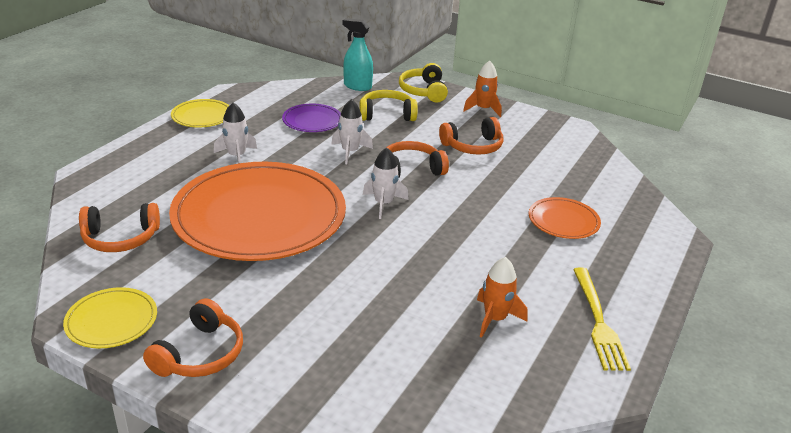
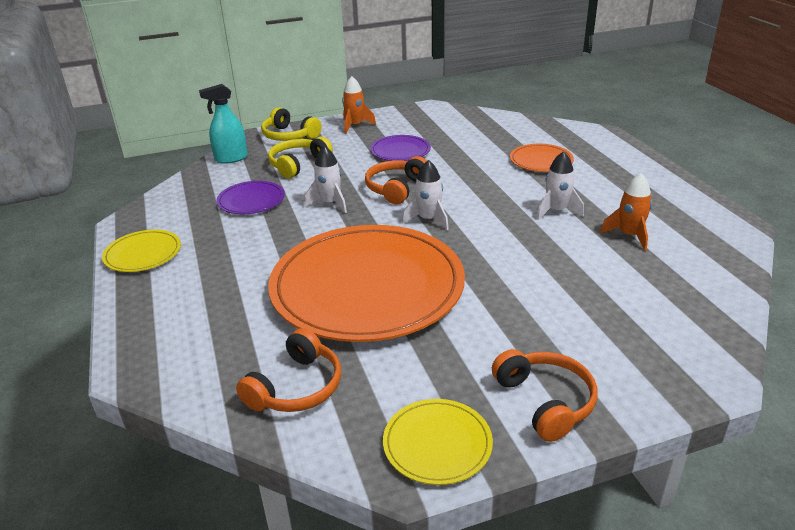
camera: 45 degrees left, 0 degrees up
(237, 156) = (249, 261): white rocket -> white rocket (556, 211)
(473, 146) = (400, 151): orange headphones -> purple plate
(599, 322) = (669, 199): yellow fork -> none

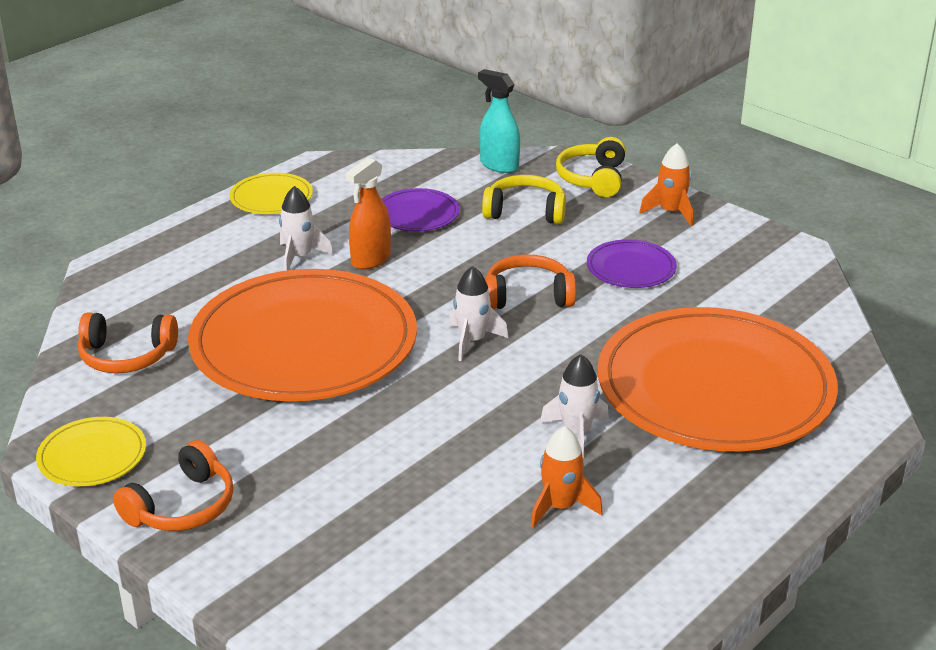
camera: 60 degrees right, 0 degrees up
(287, 232) = (370, 259): none -> orange spray bottle
(330, 203) = (453, 263): white rocket -> white rocket (299, 257)
(541, 161) = (714, 387): orange plate -> orange plate, size x2.34

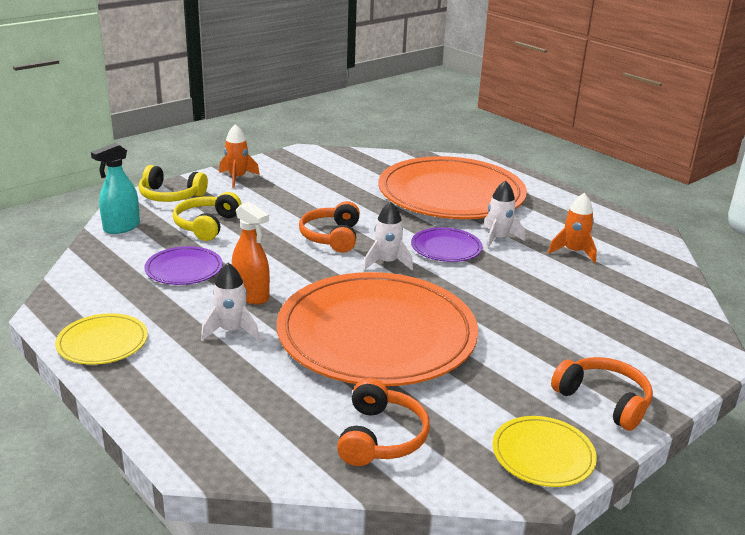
camera: 85 degrees left, 5 degrees down
(631, 268) = (307, 199): purple plate -> purple plate (446, 248)

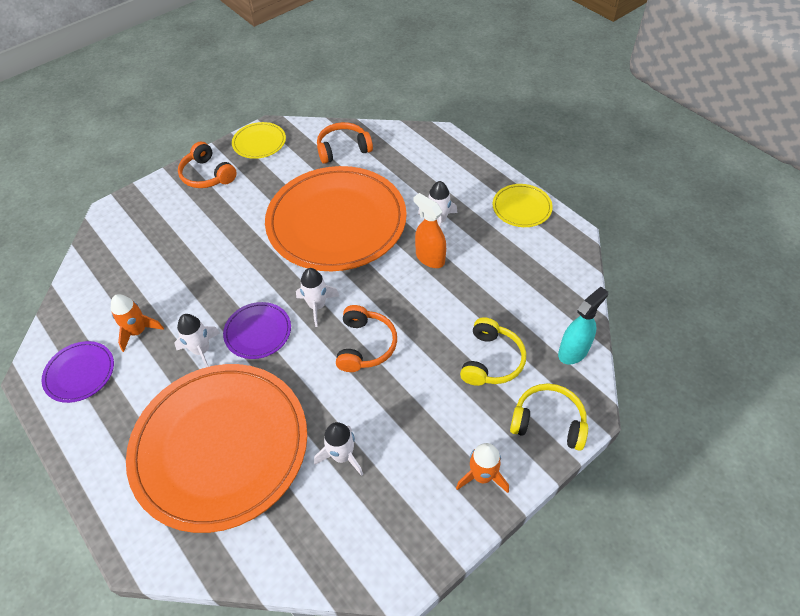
camera: 175 degrees left, 25 degrees up
(184, 269) = (492, 288): purple plate -> purple plate (80, 373)
(349, 188) = (342, 456): none -> white rocket
(380, 437) = (343, 149): orange headphones -> orange headphones turned 60 degrees clockwise

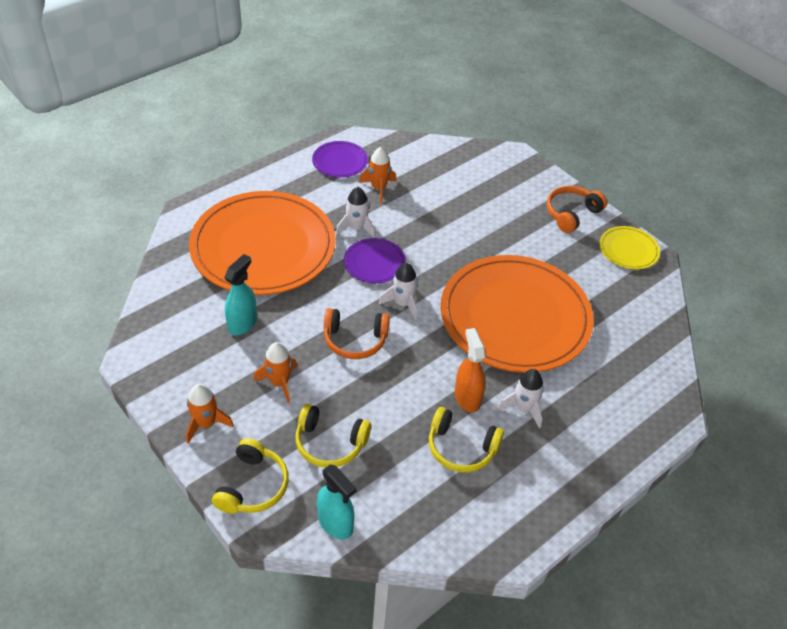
camera: 85 degrees right, 5 degrees down
(342, 456) = (242, 323): white rocket -> turquoise spray bottle
(343, 149) = (631, 322): orange headphones -> none
(423, 410) = (279, 382): none -> orange rocket
(430, 258) = (467, 397): orange spray bottle -> orange spray bottle turned 60 degrees counterclockwise
(483, 263) = (461, 447): none -> yellow headphones
(521, 207) = (554, 498): yellow plate -> none

